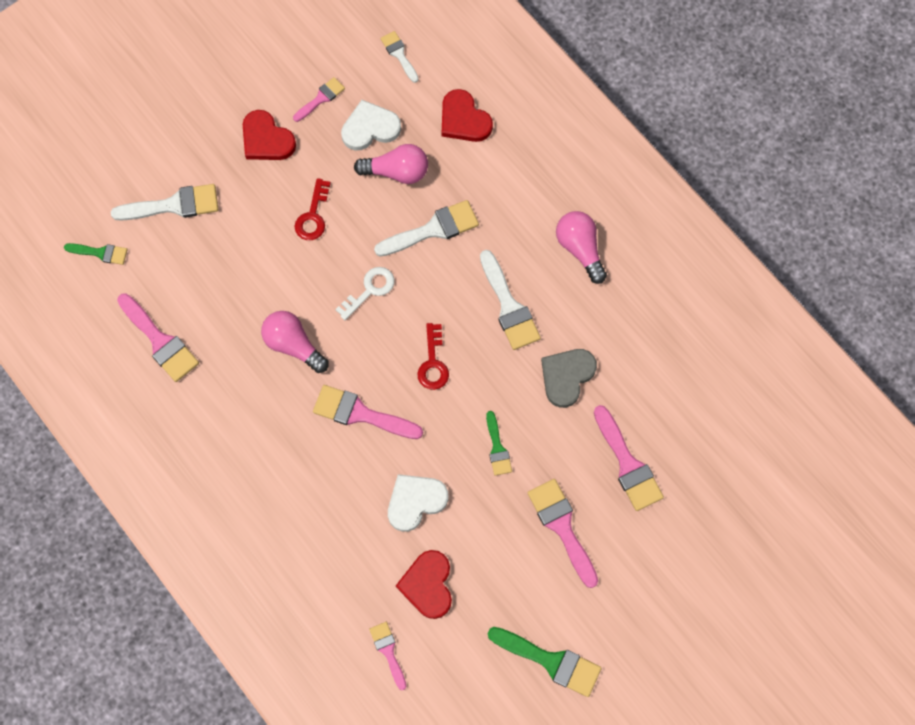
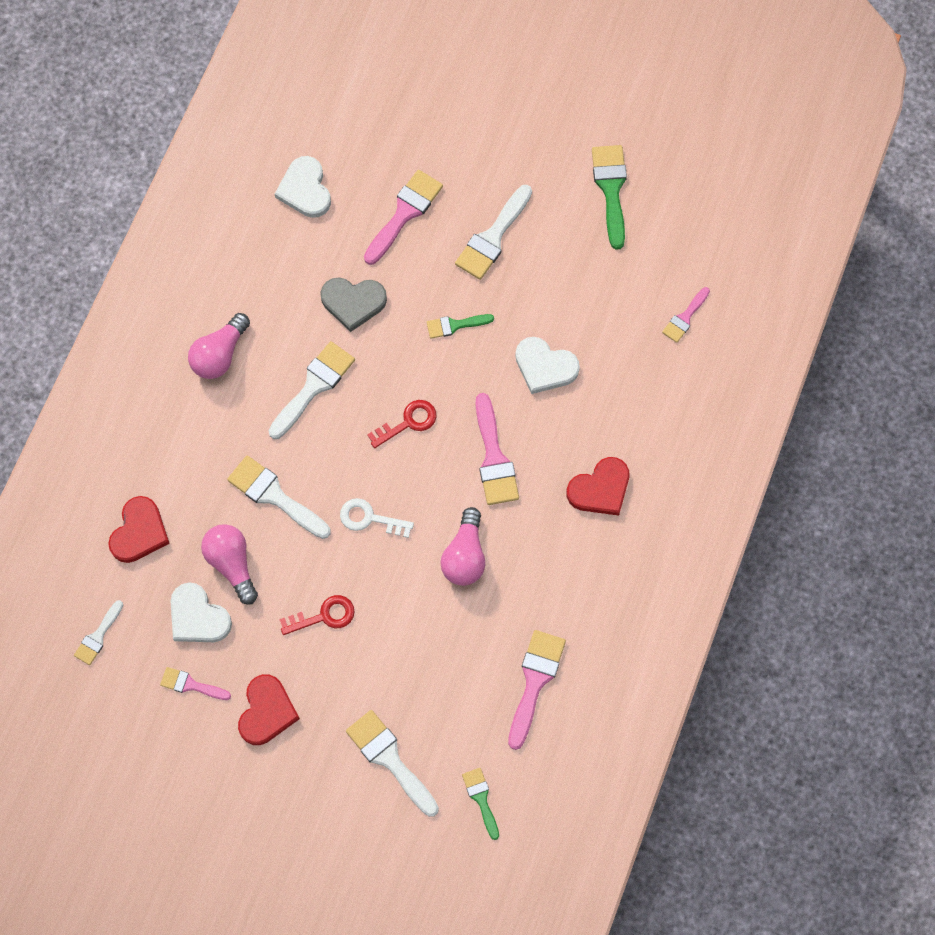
camera: 120 degrees left, 0 degrees up
(428, 585) = (610, 317): red heart -> red heart (600, 489)
(497, 448) = (455, 325): green brush -> green brush turned 150 degrees counterclockwise
(562, 526) = (492, 237): pink brush -> white brush
(697, 393) = (305, 189): none -> white heart

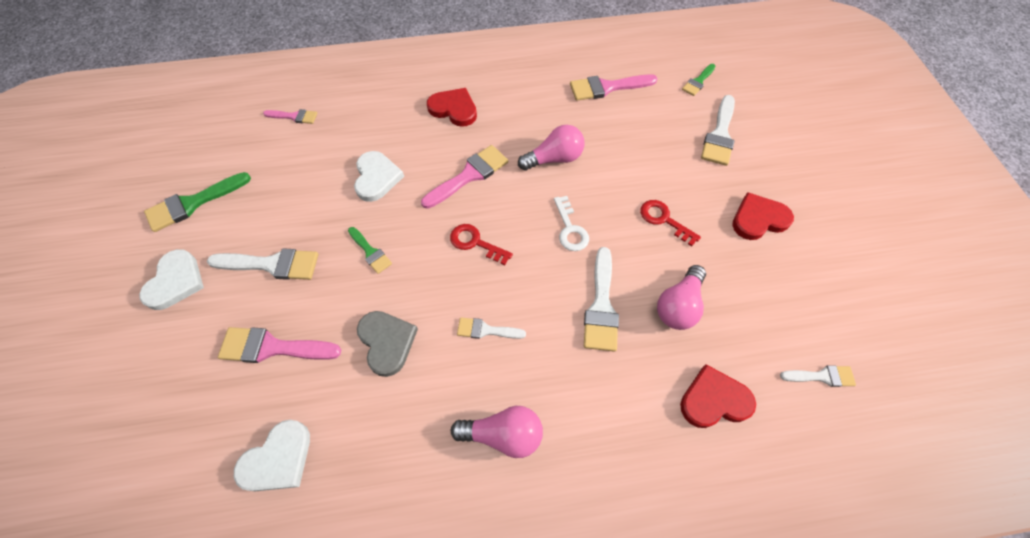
camera: 120 degrees left, 10 degrees down
(191, 685) = (789, 280): pink brush -> none
(198, 617) = (738, 306): white heart -> white heart (175, 282)
(314, 386) = (486, 330): white brush -> white brush, size x0.59

